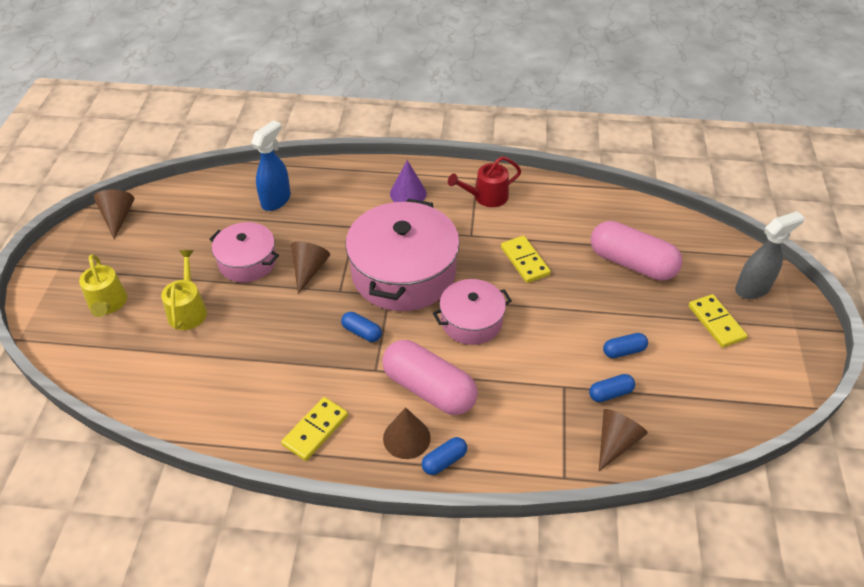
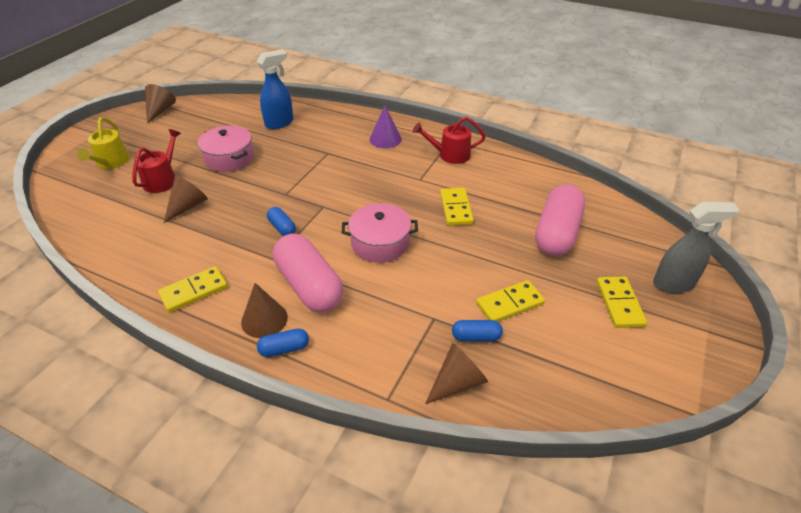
camera: 20 degrees right, 5 degrees down
(188, 310) = (162, 180): yellow watering can -> red watering can
(309, 270) = (271, 174): brown cone -> brown cone (188, 206)
(403, 273) = (345, 193): pink pot -> none
(623, 351) = (509, 303): blue capsule -> yellow domino
(632, 263) = (557, 233): pink capsule -> pink capsule turned 60 degrees clockwise

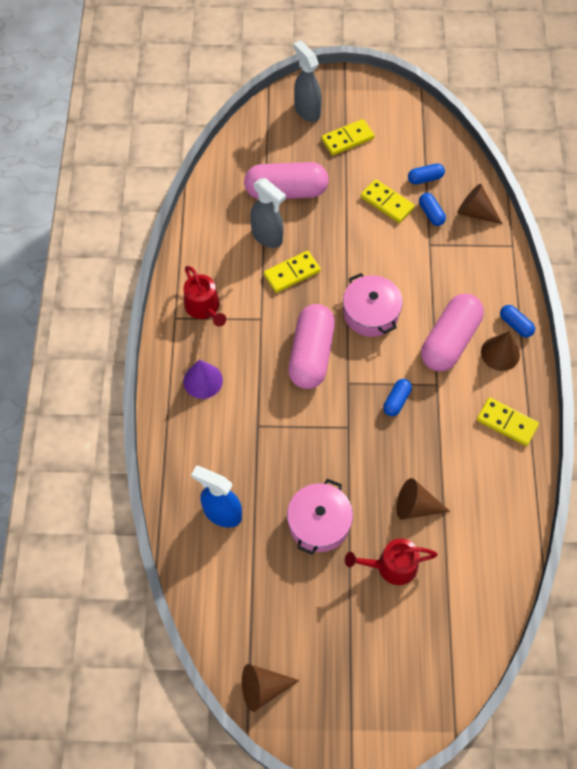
camera: 115 degrees left, 20 degrees up
(111, 162) = (394, 652): yellow watering can -> none
(365, 195) = (311, 354): none -> pink capsule
(505, 206) = (267, 237): none -> grey spray bottle
(532, 353) = (425, 178): none -> blue capsule

